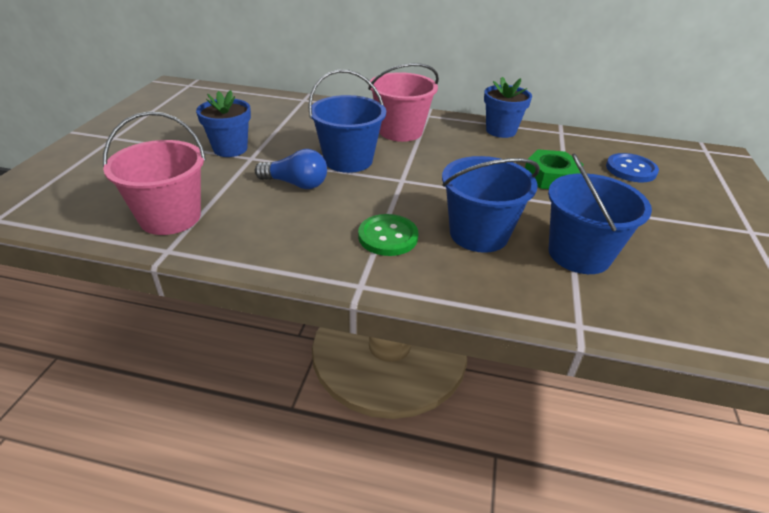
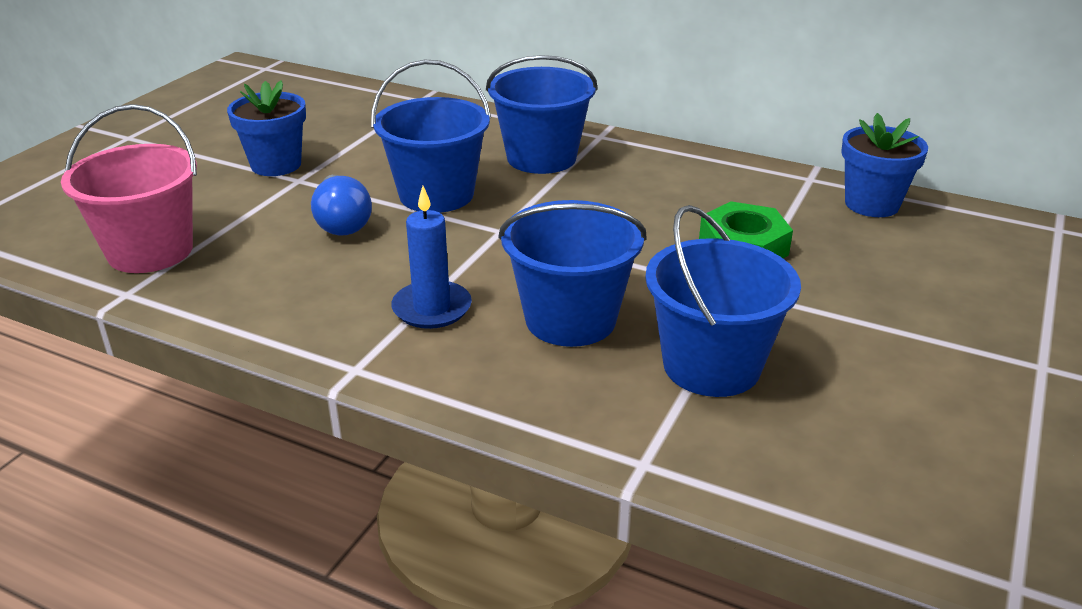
camera: 15 degrees right, 5 degrees down
(296, 184) = (342, 222): blue light bulb -> blue light bulb turned 45 degrees clockwise
(388, 237) = (432, 308): green button -> blue candle
(400, 131) = (541, 158): pink bucket -> blue bucket
(501, 131) = (706, 169): blue flower pot -> blue flower pot (871, 204)
(631, 169) = (892, 248): blue button -> none

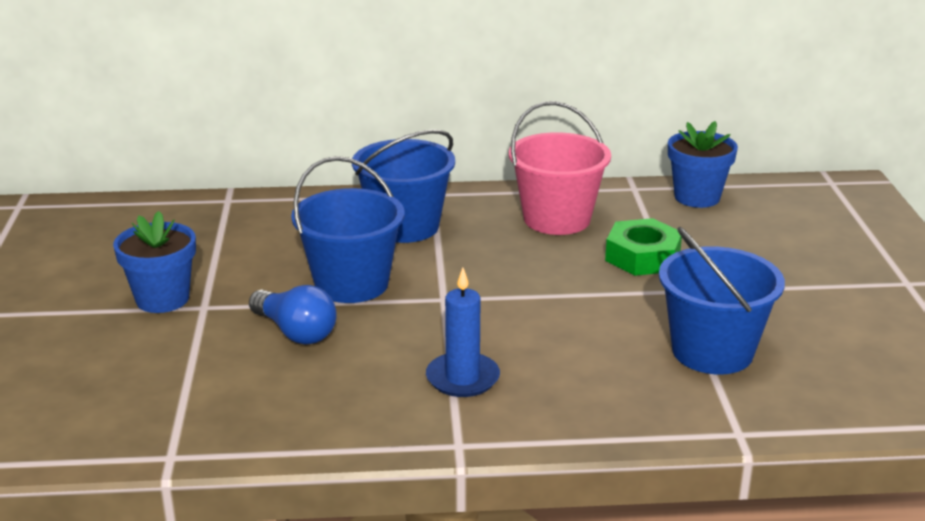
camera: 30 degrees left, 5 degrees down
(150, 251) = (142, 413): pink bucket -> pink bucket (557, 219)
(570, 319) = (579, 351): blue bucket -> none

